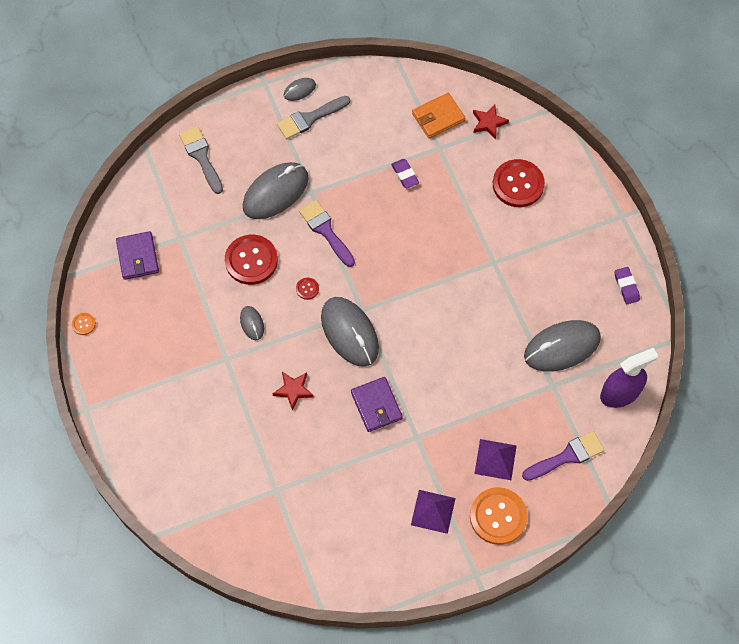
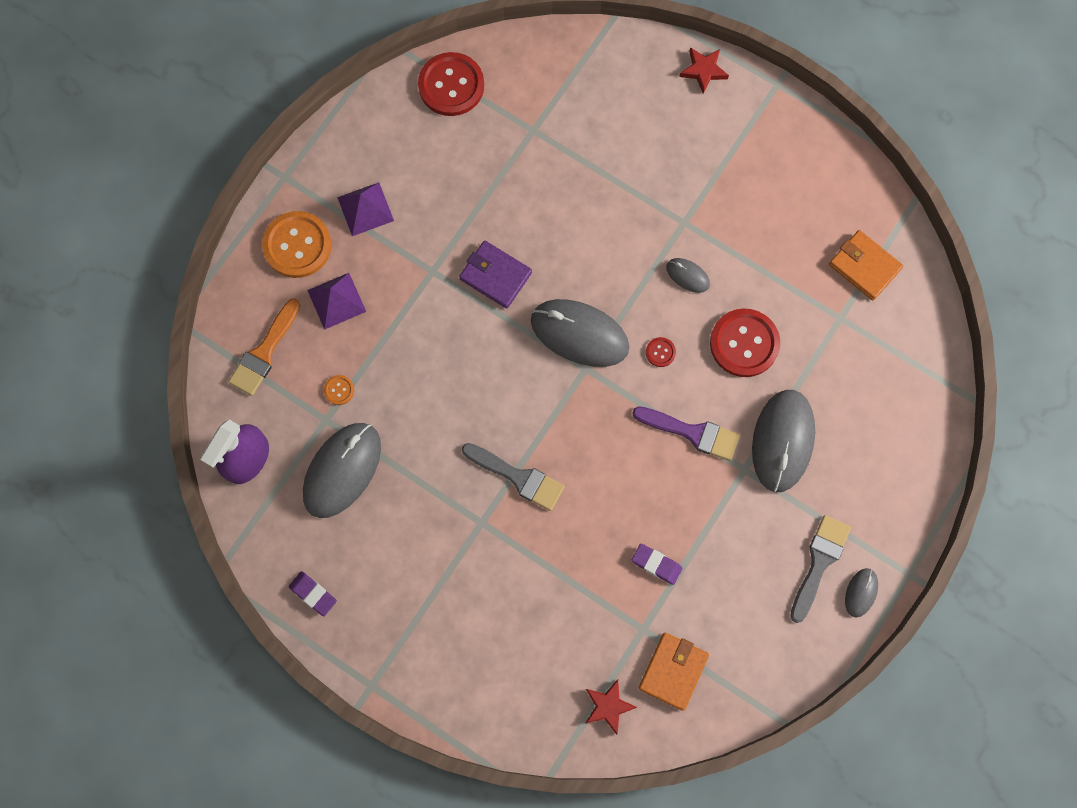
camera: 145 degrees right, 10 degrees up
(83, 324) = (855, 161): orange button -> orange button (339, 390)
(137, 257) = (864, 266): purple wallet -> orange wallet
(201, 157) = (899, 427): grey brush -> grey brush (518, 477)
(293, 390) = (591, 236): red star -> red star (703, 71)
(518, 184) = (518, 644): red button -> red button (451, 85)
(567, 456) = (264, 352): purple brush -> orange brush

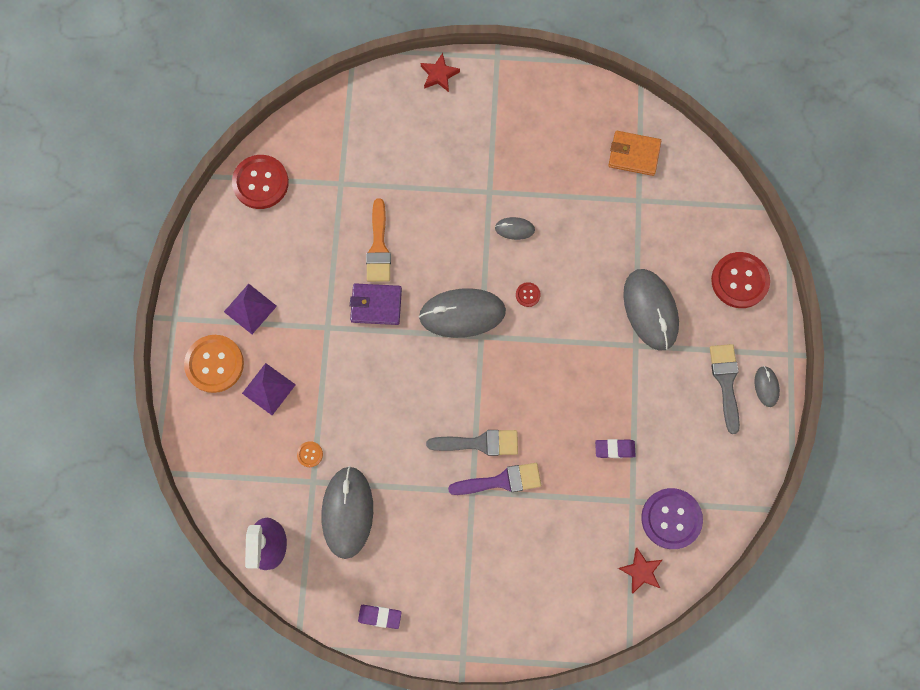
camera: 30 degrees left, 0 degrees up
(264, 352) = (236, 458): orange brush -> orange brush (379, 247)
(673, 671) = (671, 518): orange wallet -> purple button
(692, 433) = (584, 340): purple brush -> purple brush (501, 481)
(744, 343) = (583, 255): red button -> red button (739, 281)

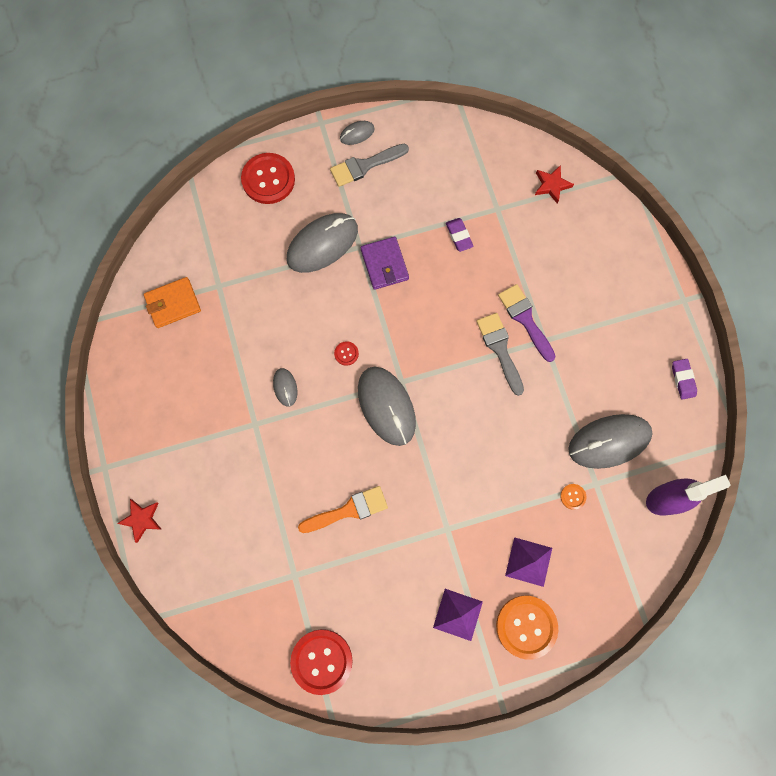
camera: 110 degrees left, 0 degrees up
(376, 305) = (407, 490): purple wallet -> purple wallet (384, 264)
(634, 154) = (173, 303): orange wallet -> orange wallet turned 75 degrees clockwise
(671, 518) = (499, 175): purple button -> none

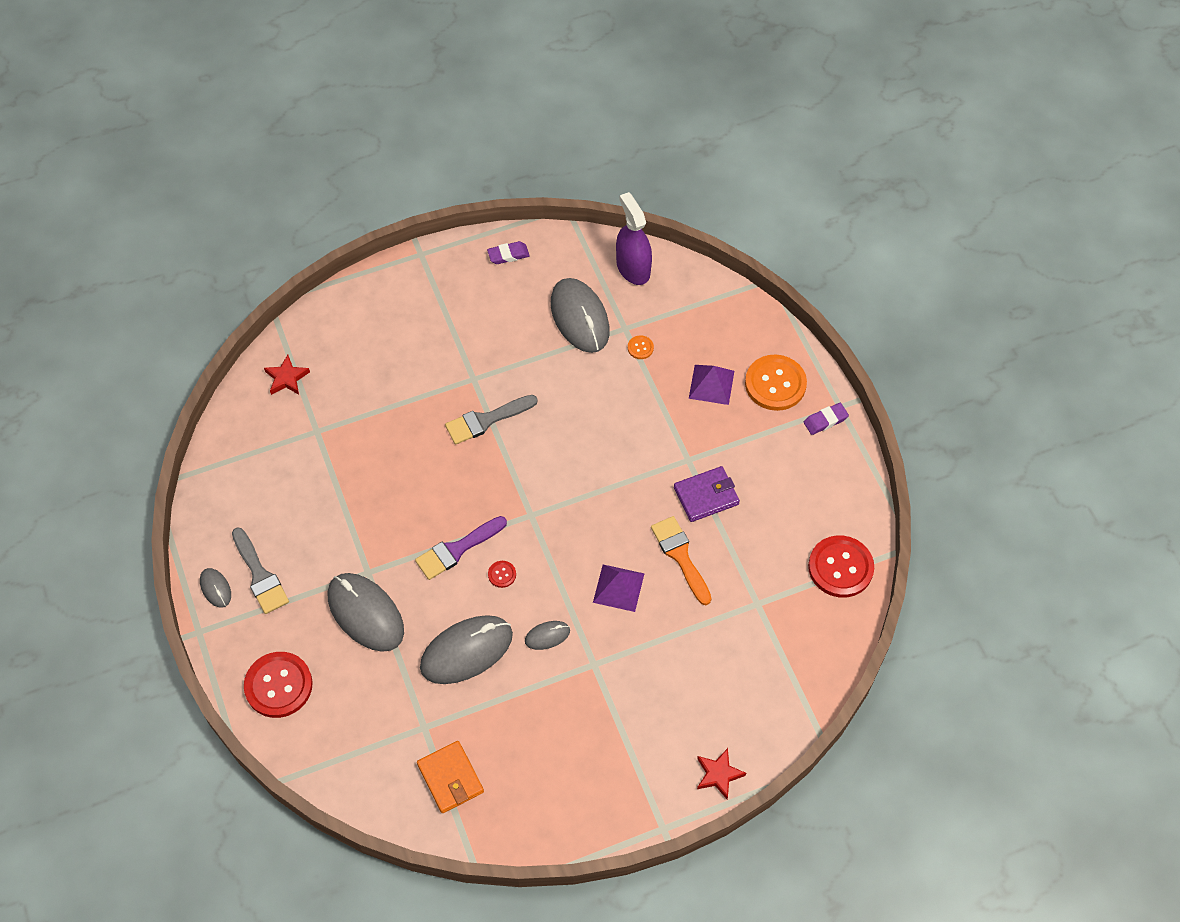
camera: 95 degrees left, 15 degrees down
(384, 264) = (390, 543): purple wallet -> purple wallet (706, 496)
(386, 406) = (560, 528): grey mouse -> grey mouse (466, 651)
(458, 614) = (773, 444): purple pyramid -> purple pyramid (618, 587)
(459, 236) = (351, 468): purple eraser -> purple eraser (825, 420)
(525, 319) = (450, 398): purple brush -> purple brush (457, 550)

